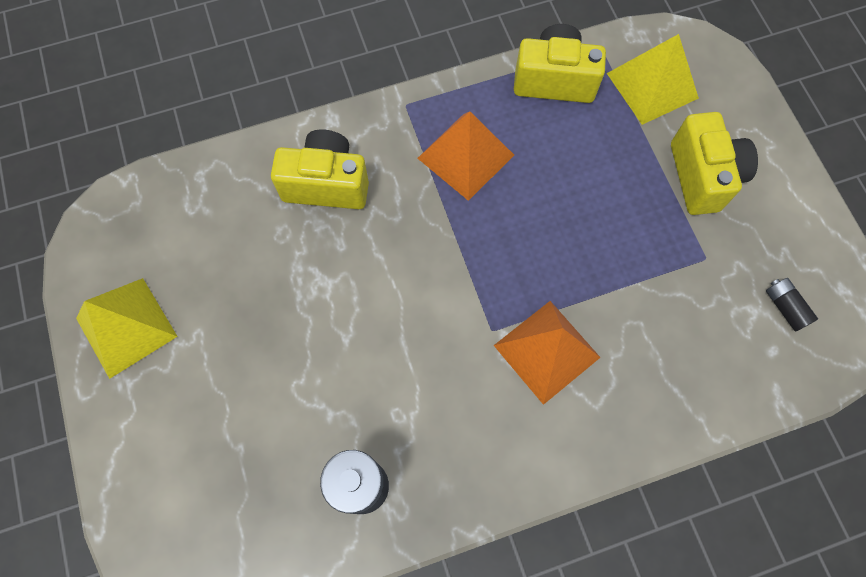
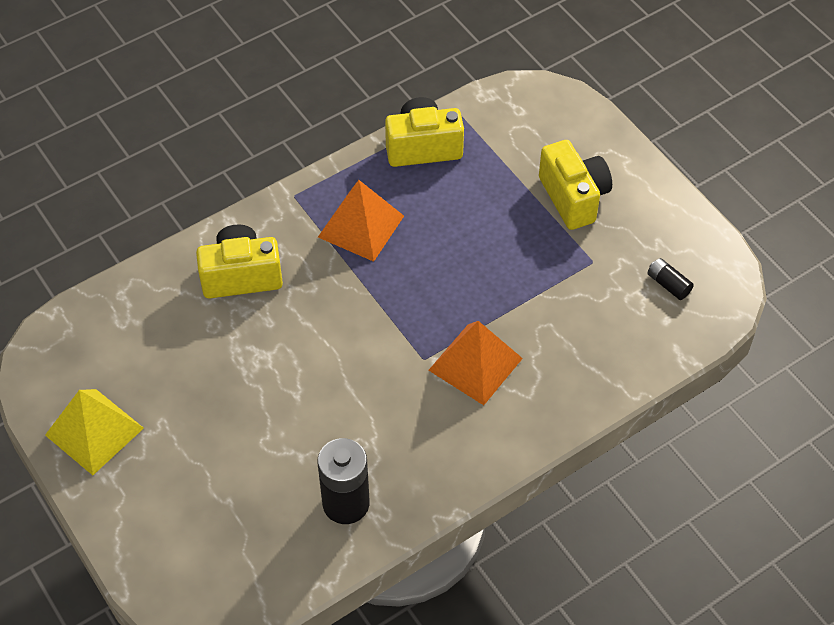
camera: 15 degrees left, 15 degrees down
(652, 85) = (511, 133): yellow pyramid -> none

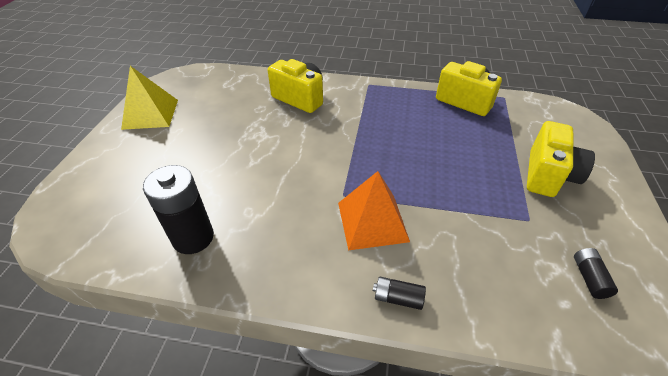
camera: 45 degrees right, 10 degrees down
(361, 226) = (387, 113): orange pyramid -> none
(557, 411) = (397, 298): none -> black battery

